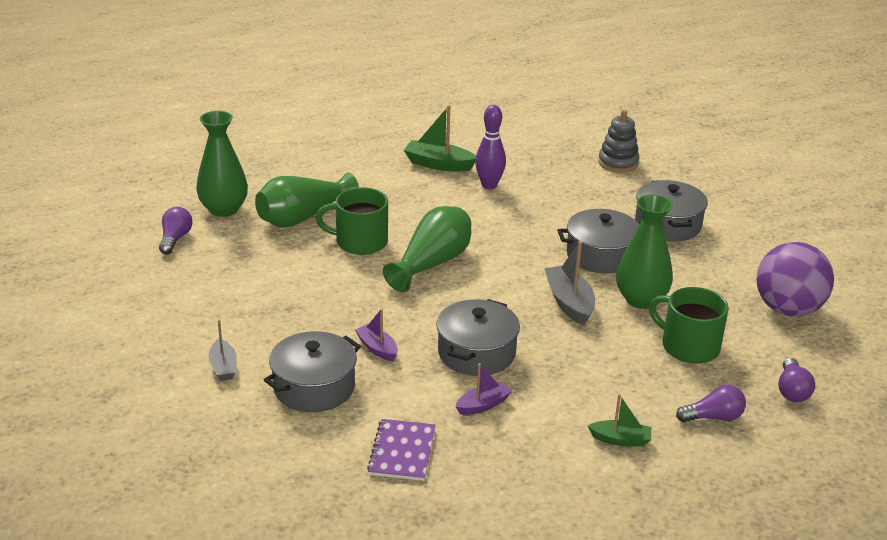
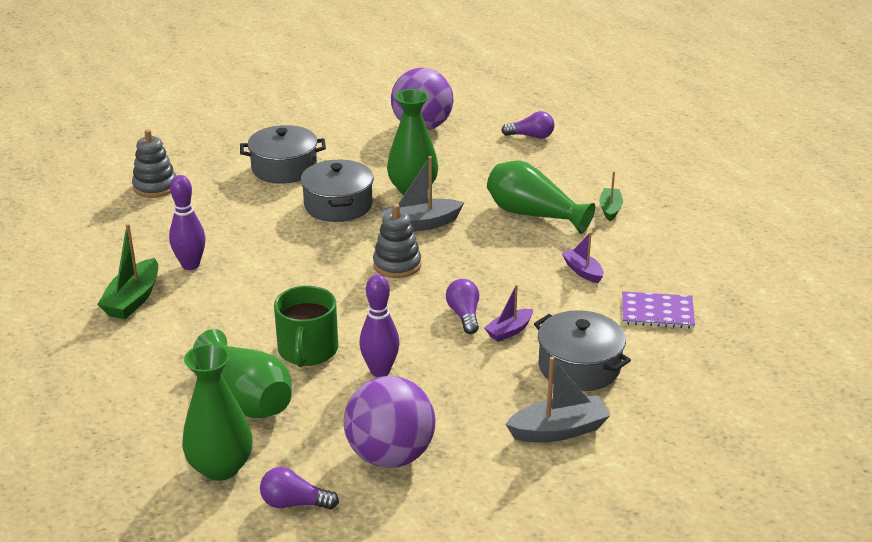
camera: 90 degrees left, 0 degrees up
(215, 279) = (390, 456): none -> purple ball
(223, 367) = (558, 430): grey boat -> grey boat, size x1.60
(326, 276) = (380, 371): none -> purple bowling pin
(432, 264) = (354, 301): green vase -> green vase (533, 215)
(476, 353) = (507, 274): grey pot -> none
(492, 287) = (397, 265): none -> grey stacking toy
(689, 346) = (480, 172): green mug -> none
(713, 417) = (572, 169): purple light bulb -> purple light bulb (464, 315)

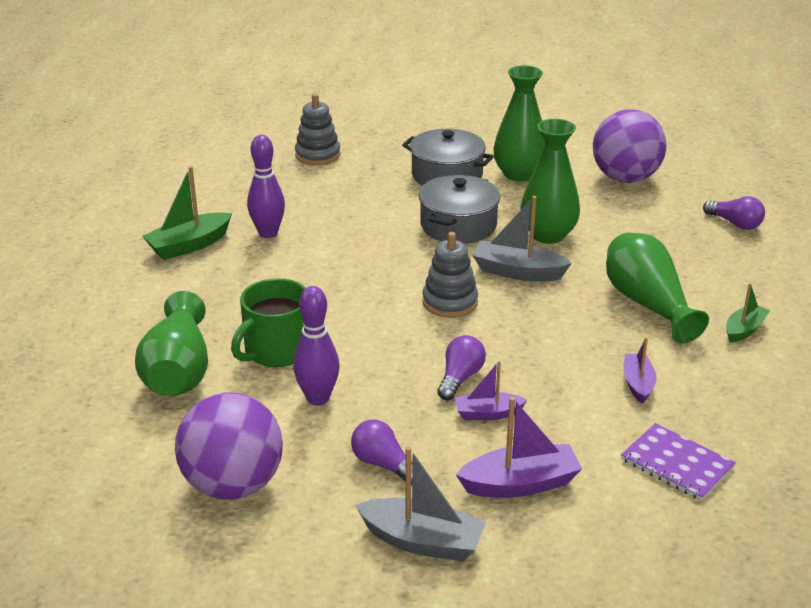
camera: 35 degrees right, 0 degrees up
(220, 467) = (84, 424): green vase -> green vase (519, 174)
(294, 503) = (102, 488): purple light bulb -> purple light bulb (383, 464)
(579, 367) = (520, 484): grey pot -> purple boat

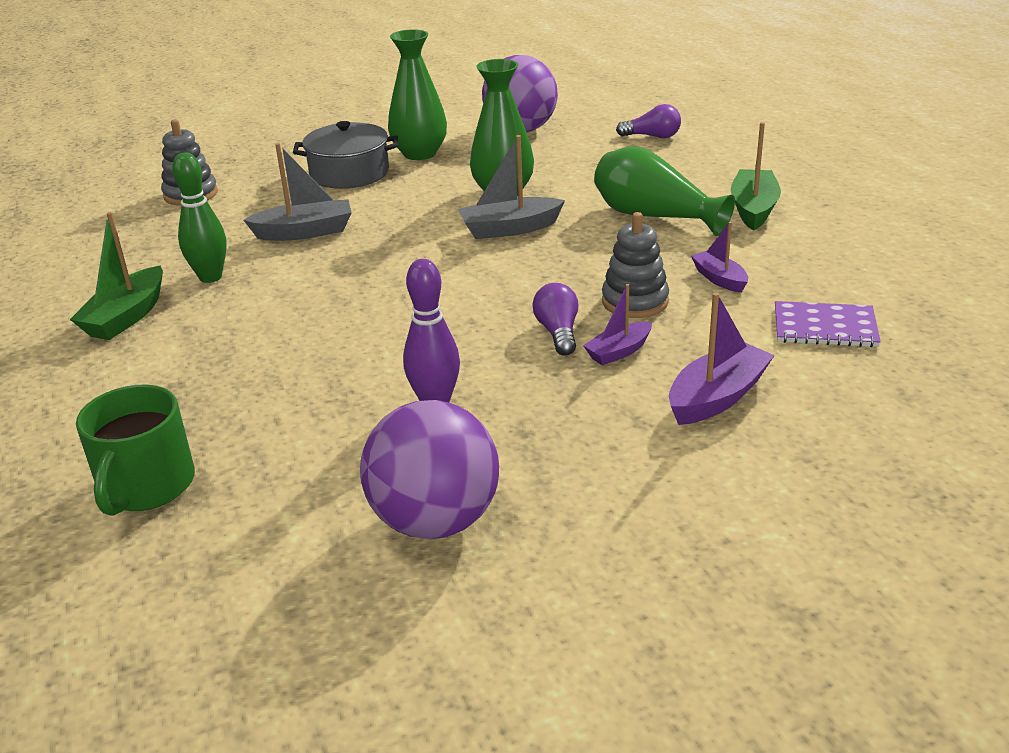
camera: 30 degrees left, 0 degrees up
(178, 371) = (246, 438): green vase -> none
(268, 233) = (210, 277): purple bowling pin -> green bowling pin
(276, 350) = (340, 377): green mug -> green mug (146, 486)
(383, 464) = (571, 434): purple light bulb -> none
(422, 541) = (688, 485): grey boat -> grey boat (305, 232)
(450, 302) = (474, 274): grey stacking toy -> grey stacking toy (635, 301)
(458, 225) = (408, 210): grey pot -> none
(744, 330) = (753, 209): green boat -> green boat, size x1.60

